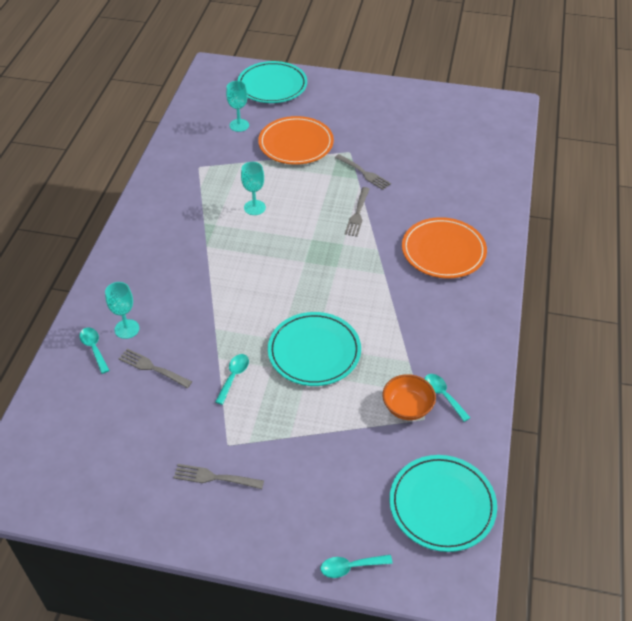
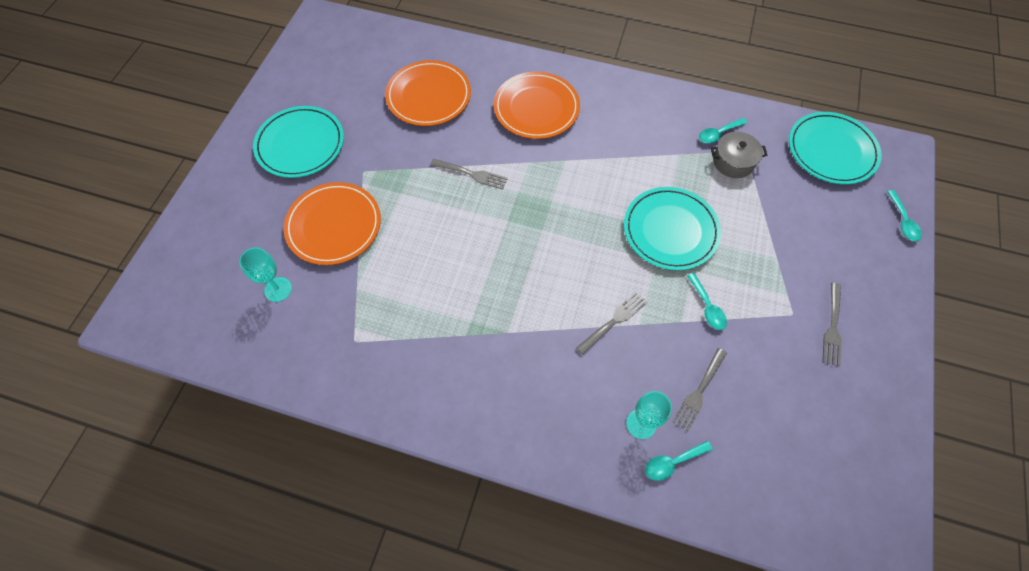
camera: 85 degrees left, 15 degrees up
(233, 377) = (707, 306): turquoise spoon -> turquoise spoon turned 135 degrees counterclockwise
(254, 207) = (445, 277): turquoise goblet -> none
(272, 85) = (201, 245): turquoise plate -> turquoise plate (300, 144)
(363, 173) = (404, 162): grey fork -> grey fork (613, 321)
(407, 407) = (733, 162): orange bowl -> grey pot
(439, 179) = (428, 96): none -> orange plate

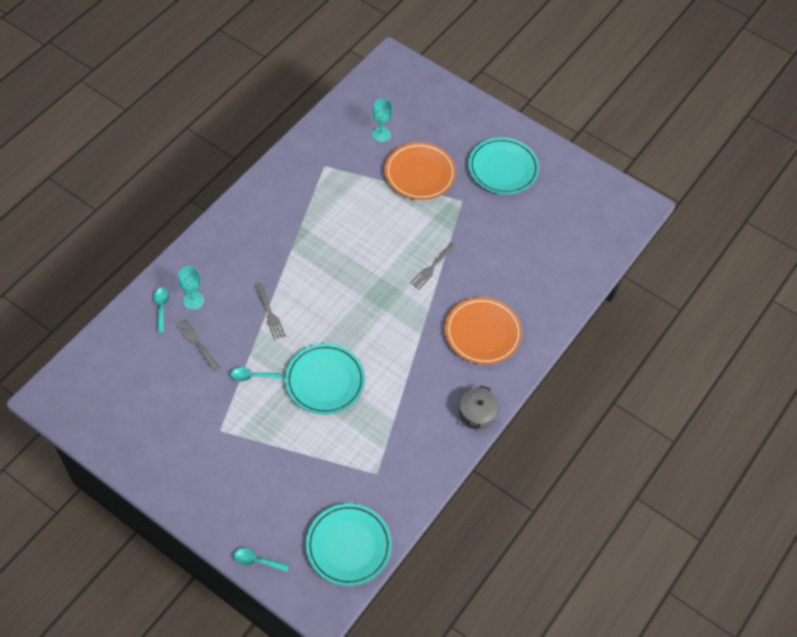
camera: 105 degrees right, 5 degrees down
(428, 96) = (524, 261): orange plate -> none
(718, 134) = (403, 461): turquoise spoon -> none
(733, 162) = (369, 458): grey pot -> grey pot (477, 413)
(832, 326) = (198, 452): grey fork -> none

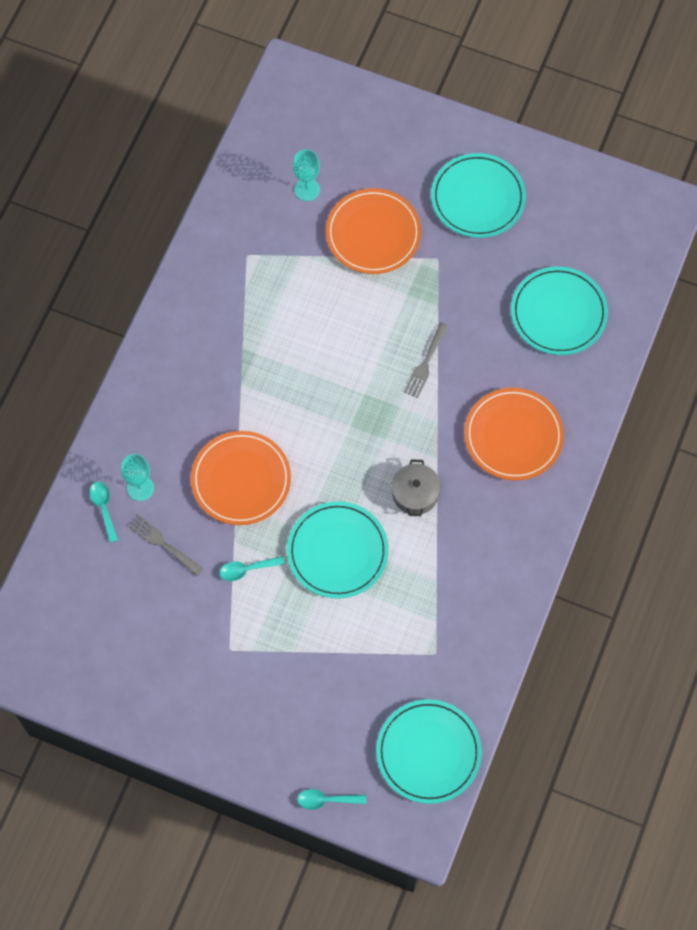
camera: 10 degrees left, 10 degrees up
(269, 313) = (241, 480): grey fork -> orange plate
(477, 413) = (535, 544): grey pot -> grey pot (415, 493)
(541, 257) = (558, 313): none -> turquoise plate

